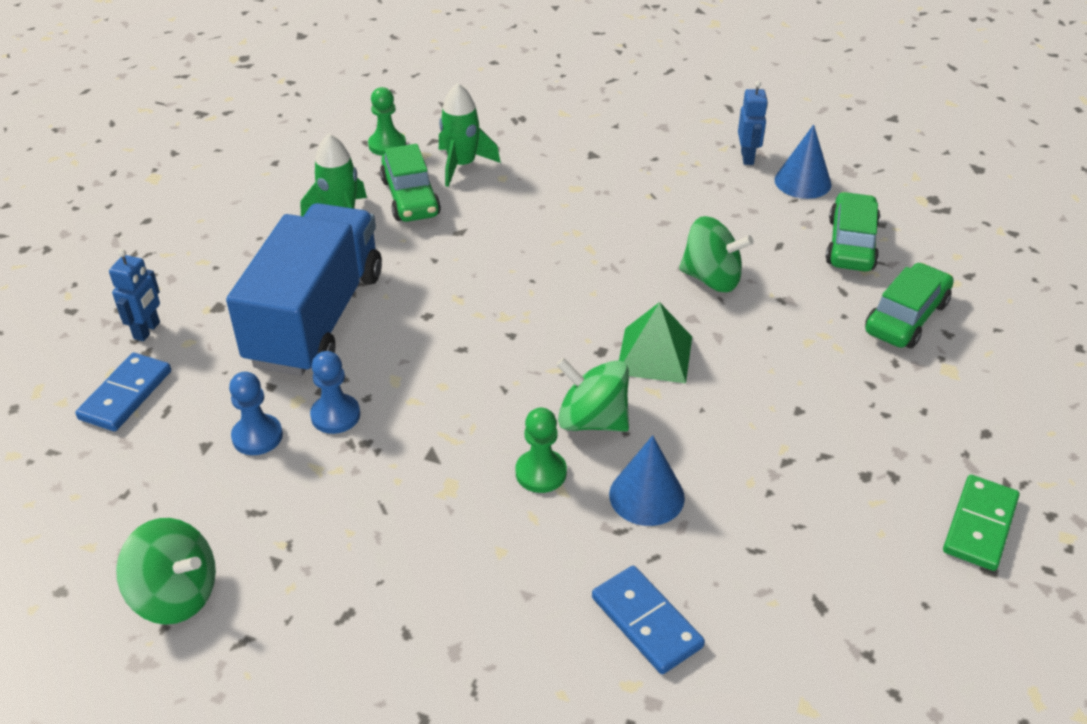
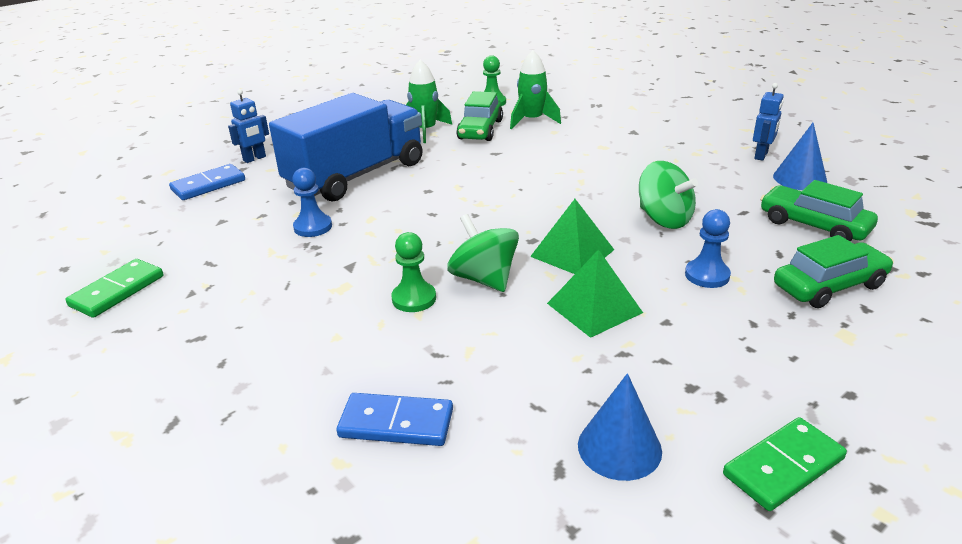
camera: 30 degrees right, 10 degrees down
(176, 595) = (117, 291): green spinning top -> green domino
(257, 436) = (255, 225): blue pawn -> blue pawn (707, 275)
(646, 496) = (480, 338): blue cone -> blue cone (619, 447)
(646, 622) = (396, 423): blue domino -> blue domino turned 75 degrees counterclockwise
(725, 418) = (594, 308): none -> green pyramid
(851, 244) = (813, 225): green car -> green car turned 90 degrees counterclockwise

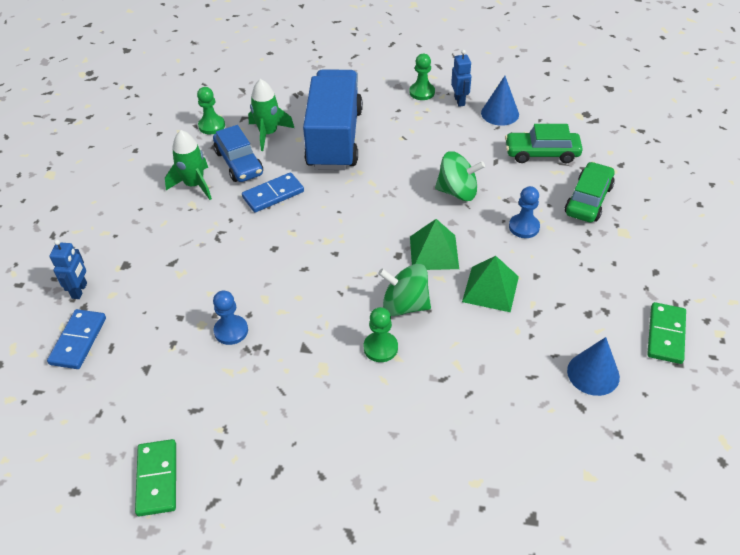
camera: 40 degrees left, 15 degrees up
(356, 175) = (198, 262): blue truck -> blue truck (334, 139)
(396, 423) = (475, 438): blue domino -> blue domino (273, 194)
(480, 130) = (239, 163): green car -> blue car
(725, 138) = (422, 92): none -> green pawn

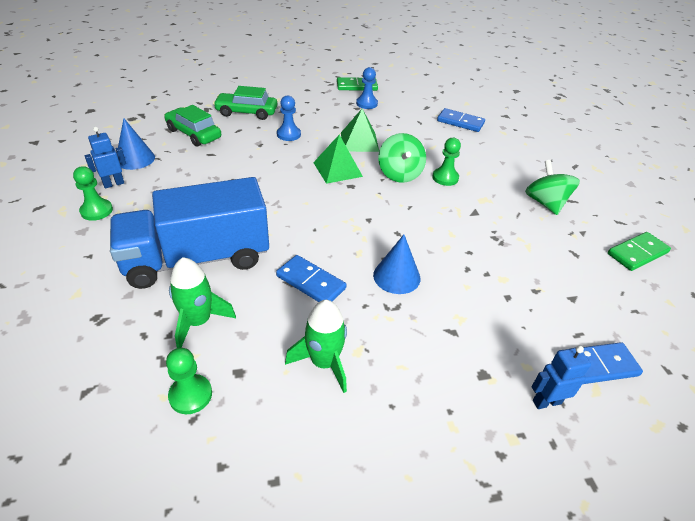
camera: 115 degrees left, 5 degrees down
(231, 331) = (493, 257): blue pawn -> blue pawn (366, 104)
(239, 163) = (266, 332): blue car -> none
(457, 192) = (259, 167): green spinning top -> green spinning top (545, 203)
(521, 433) = (460, 122): none -> blue domino
(541, 153) = (194, 134): green car -> green car turned 150 degrees clockwise
(593, 373) = (401, 104): blue cone -> blue cone (396, 276)

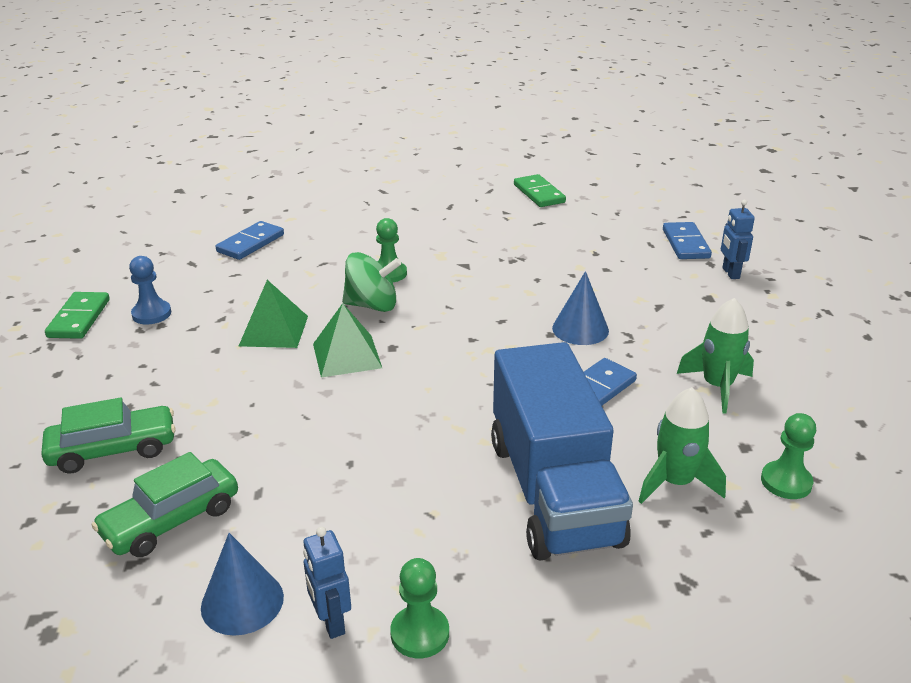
camera: 80 degrees left, 10 degrees down
(246, 112) = (113, 450): green car -> green car turned 120 degrees counterclockwise
(288, 134) = (223, 399): blue pawn -> none
(545, 203) = (453, 221): green spinning top -> none

